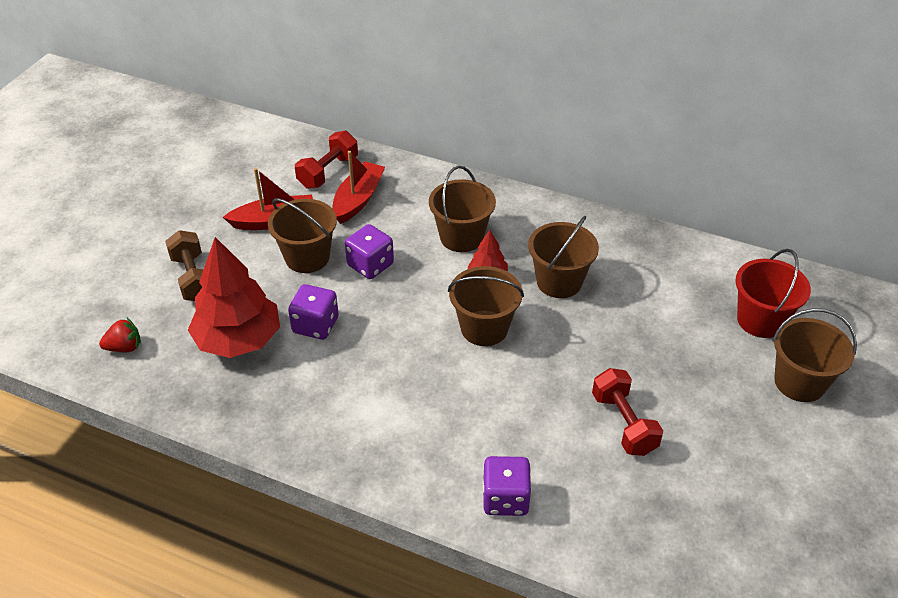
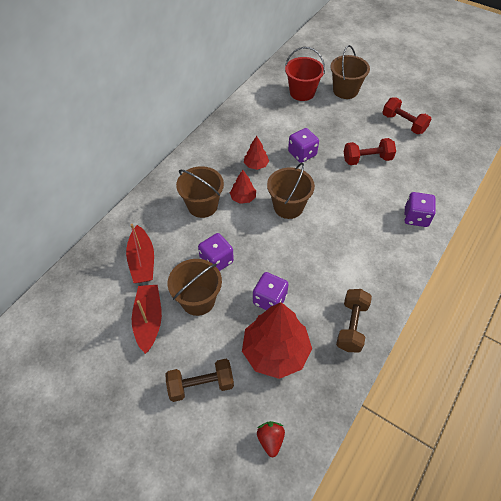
camera: 80 degrees left, 10 degrees up
(282, 417) = (351, 326): none -> brown dumbbell
(328, 172) = (101, 278): red dumbbell -> red dumbbell (403, 123)
(358, 199) = (142, 261): red boat -> red boat turned 135 degrees counterclockwise
(559, 282) = (256, 165): brown bucket -> red tree
(604, 334) = (302, 154): none -> purple dice

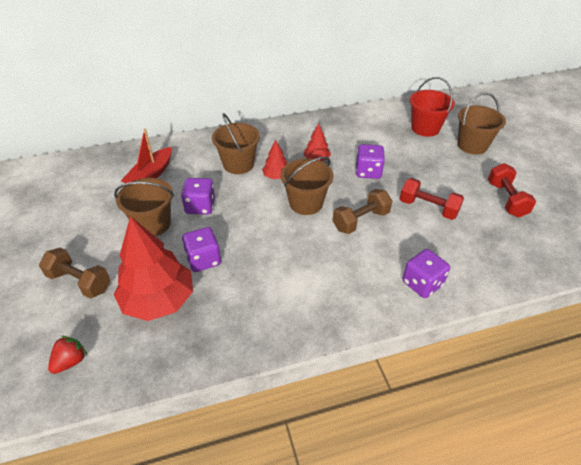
camera: 40 degrees right, 10 degrees down
(149, 320) = (105, 215): red boat -> none
(351, 326) = (244, 329): brown dumbbell -> brown dumbbell (361, 220)

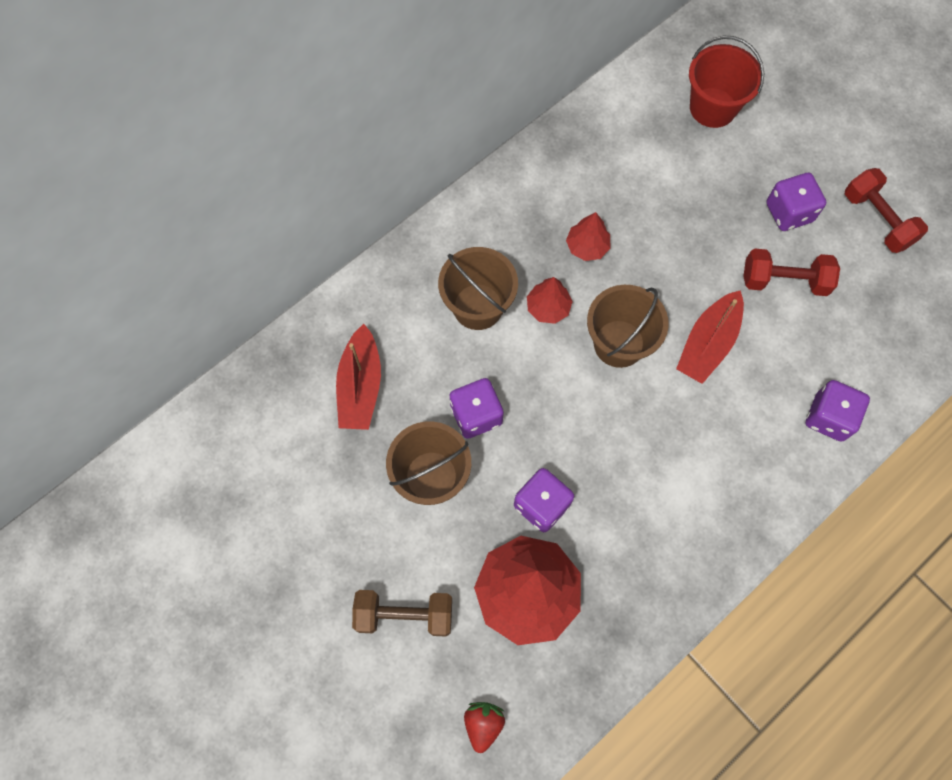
camera: 25 degrees left, 25 degrees up
(361, 220) = (708, 344): brown dumbbell -> red boat
(368, 172) = (673, 242): purple dice -> purple dice (789, 212)
(472, 145) = (794, 121): brown bucket -> none

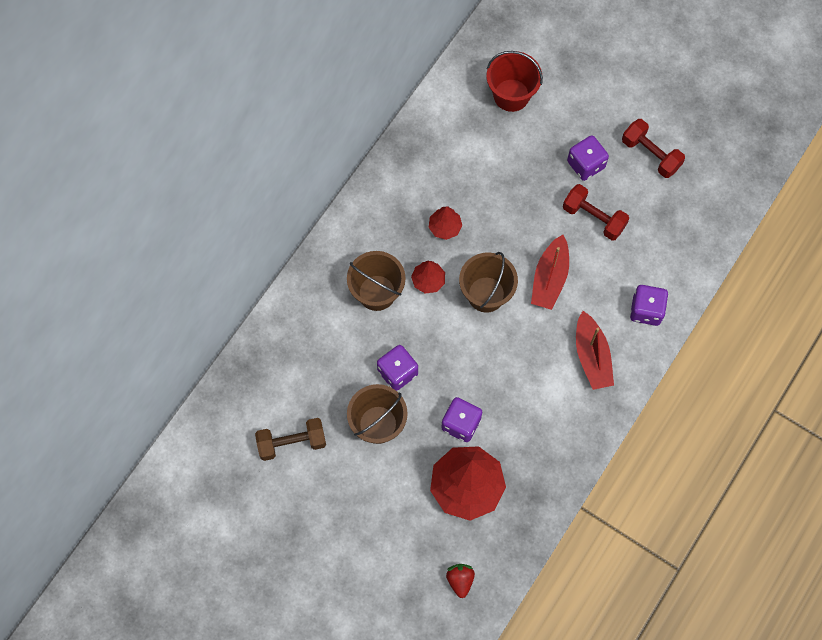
camera: 15 degrees left, 0 degrees up
(360, 386) = (308, 373): red boat -> red boat (592, 356)
(404, 615) = (386, 524): brown dumbbell -> brown dumbbell (292, 443)
(784, 281) = (593, 218): red dumbbell -> red dumbbell turned 45 degrees clockwise

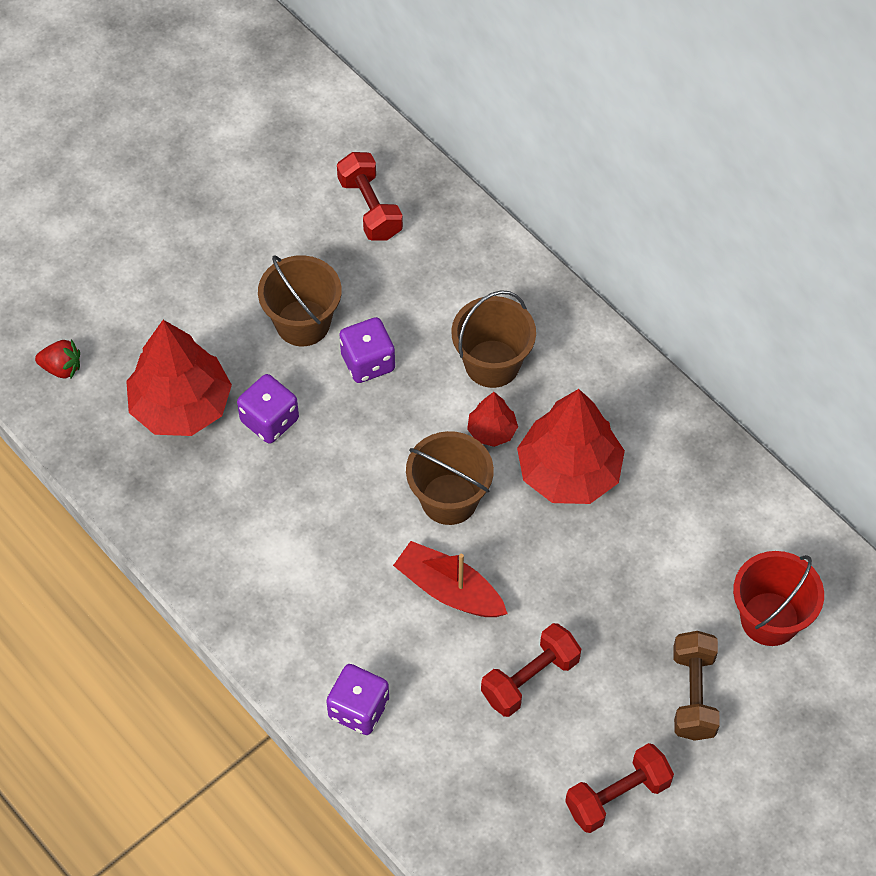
camera: 105 degrees right, 10 degrees down
(269, 406) = (370, 208): none -> red dumbbell
(292, 443) = (312, 222): brown dumbbell -> brown dumbbell (693, 694)
(445, 227) = (569, 472): red tree -> red tree, size x2.08
(586, 164) = (623, 693): purple dice -> none
(592, 356) = (311, 613): red boat -> none

